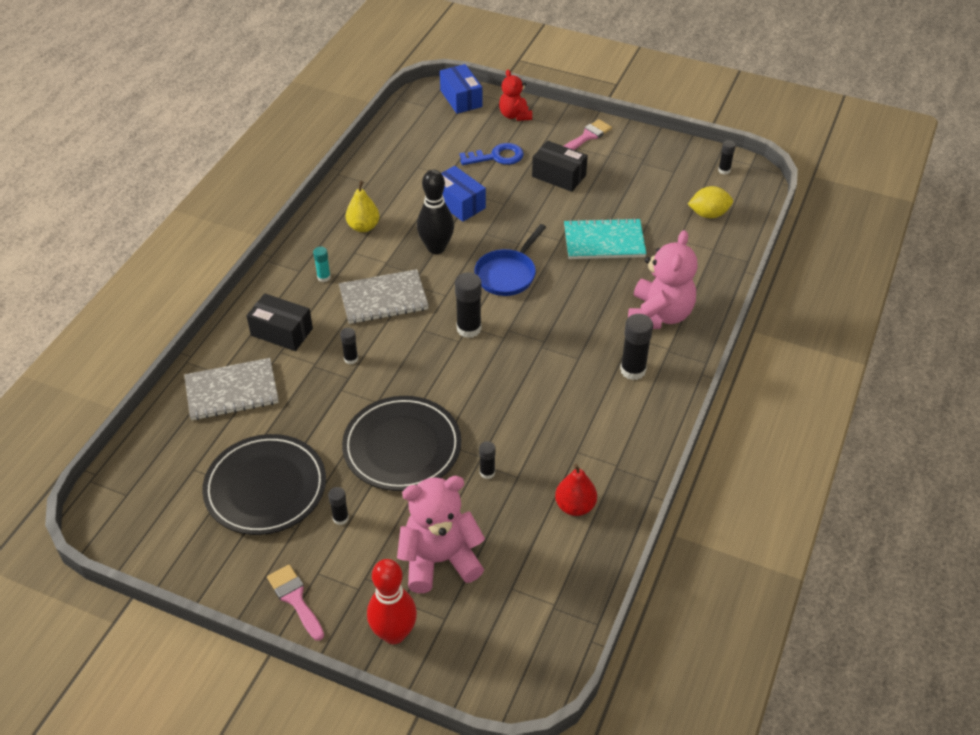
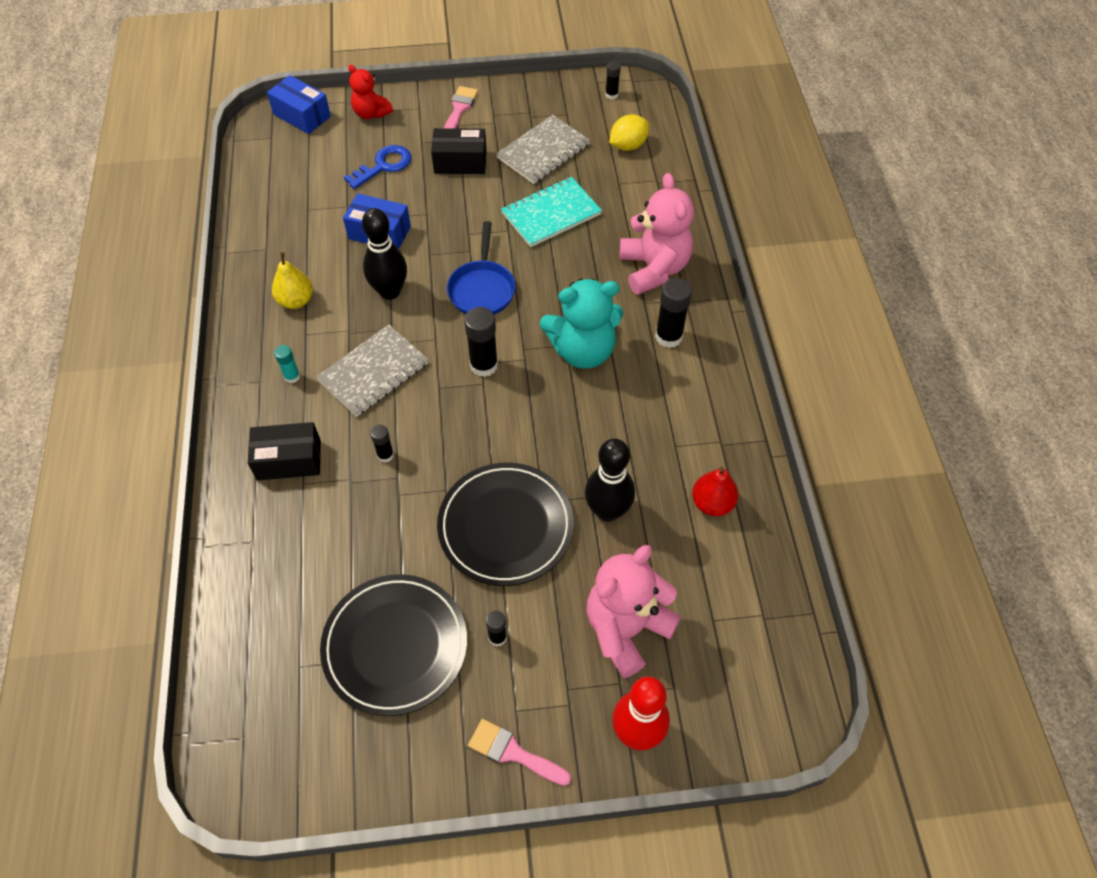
camera: 30 degrees left, 10 degrees up
(232, 391) = (280, 554): grey notebook -> grey notebook (543, 151)
(487, 472) = (607, 511): black glue stick -> black bowling pin
(554, 351) = (583, 350): none -> turquoise teddy bear

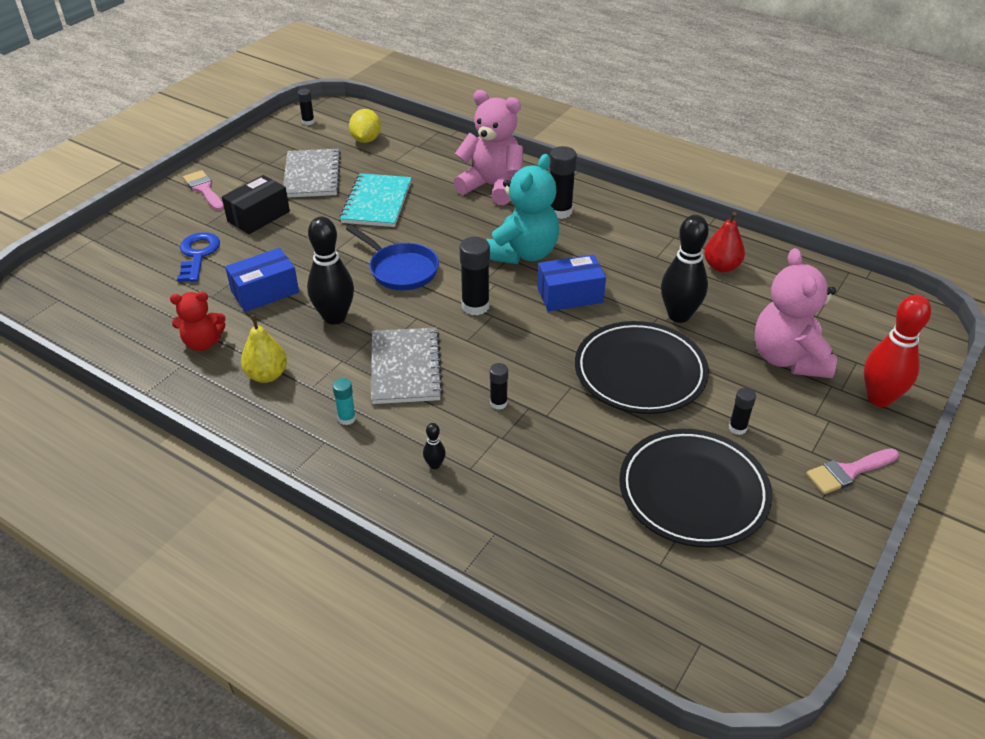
camera: 50 degrees left, 15 degrees down
(289, 460) = (435, 465): black box -> black bowling pin
(302, 115) = (65, 269): blue box -> blue box (570, 295)
(371, 113) = (130, 233): red teddy bear -> red teddy bear (203, 343)

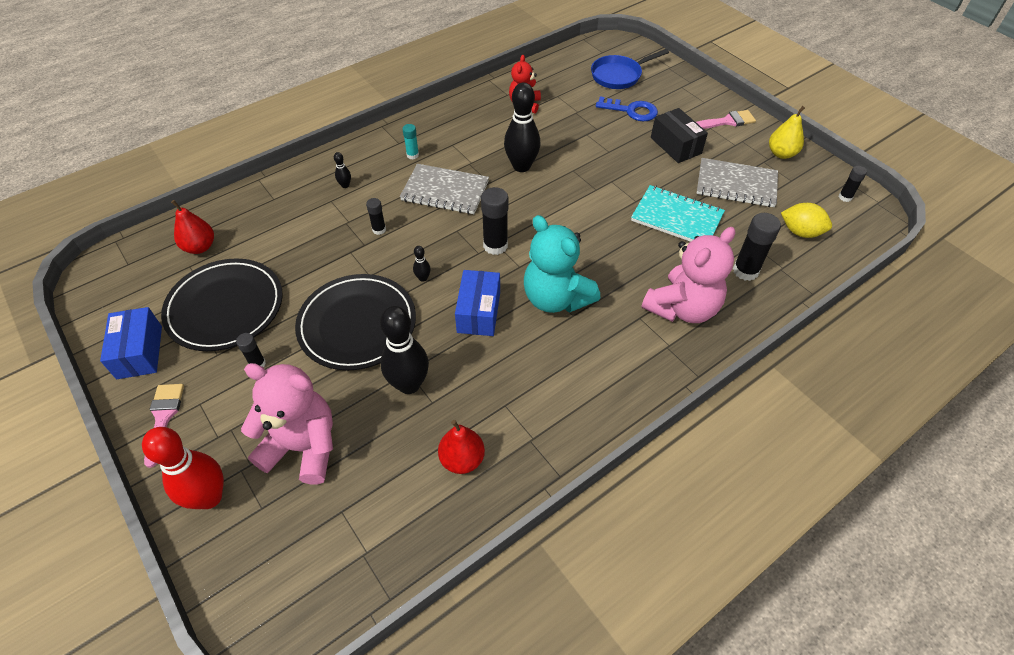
camera: 110 degrees right, 10 degrees up
(265, 292) = (569, 137): blue box -> blue box (139, 352)
(267, 375) = (476, 127): yellow pear -> yellow pear (781, 154)
(400, 270) = (565, 212): blue pan -> blue pan (619, 75)
(550, 344) = (423, 278): none -> black bowling pin
(559, 211) = (617, 350): black glue stick -> black glue stick (745, 271)
(623, 571) = (200, 247): none -> red pear

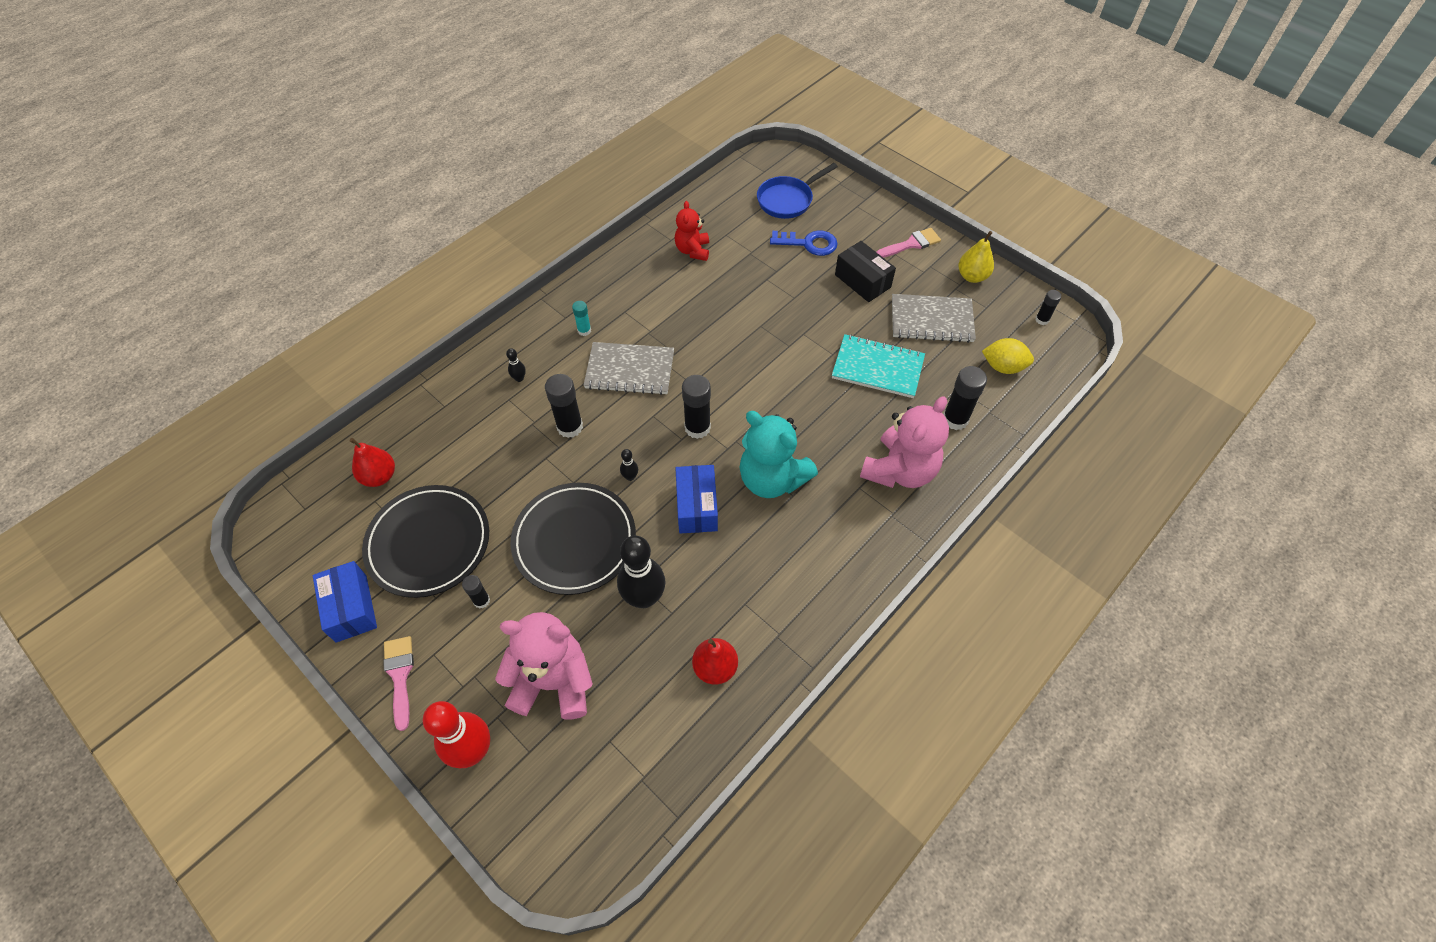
camera: 10 degrees left, 5 degrees up
(379, 229) = (570, 427): black glue stick -> black glue stick, size x1.78
(521, 166) = (705, 328): black bowling pin -> none

